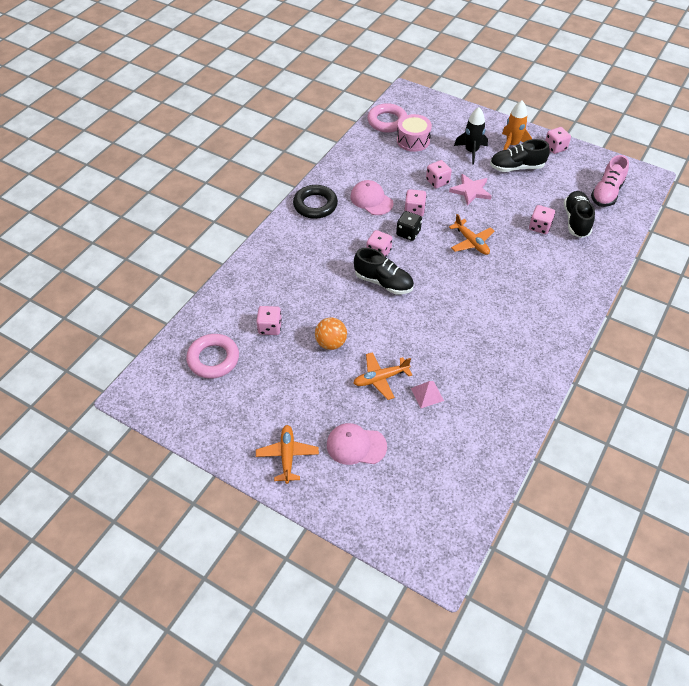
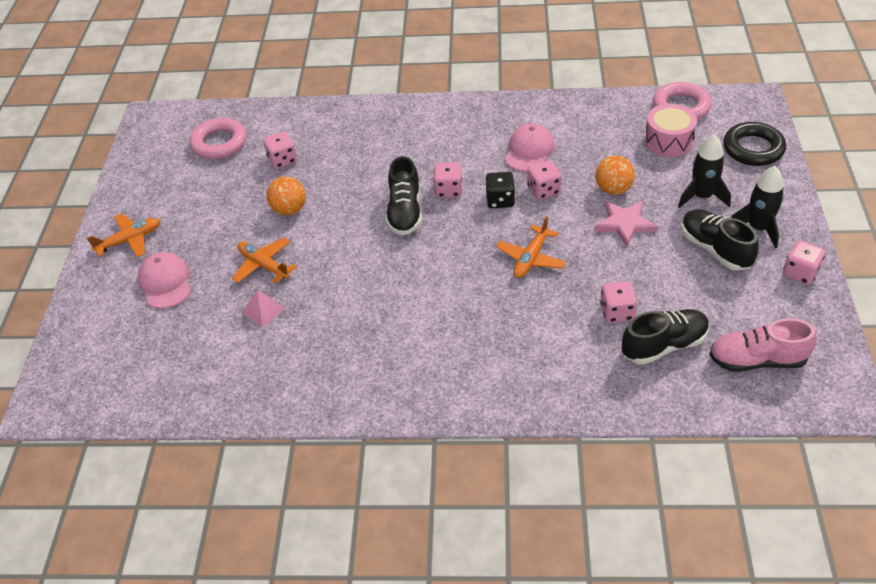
camera: 65 degrees right, 5 degrees down
(315, 205) = (482, 115): black ring -> black ring (753, 149)
(437, 181) = (613, 189): pink dice -> orange ball
(512, 144) = (758, 228): orange rocket -> black rocket

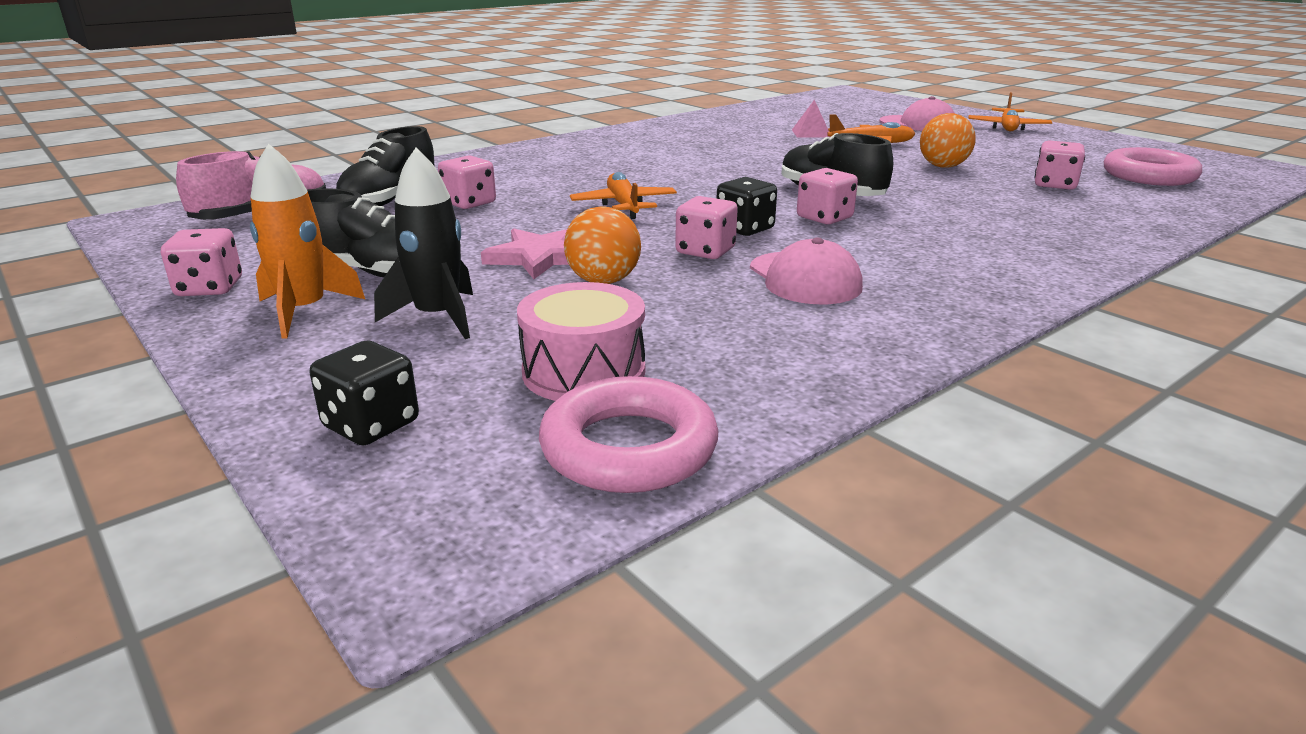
camera: 135 degrees right, 20 degrees down
(753, 149) = (371, 425): black ring -> black dice
(758, 228) = (304, 311): black rocket -> orange rocket

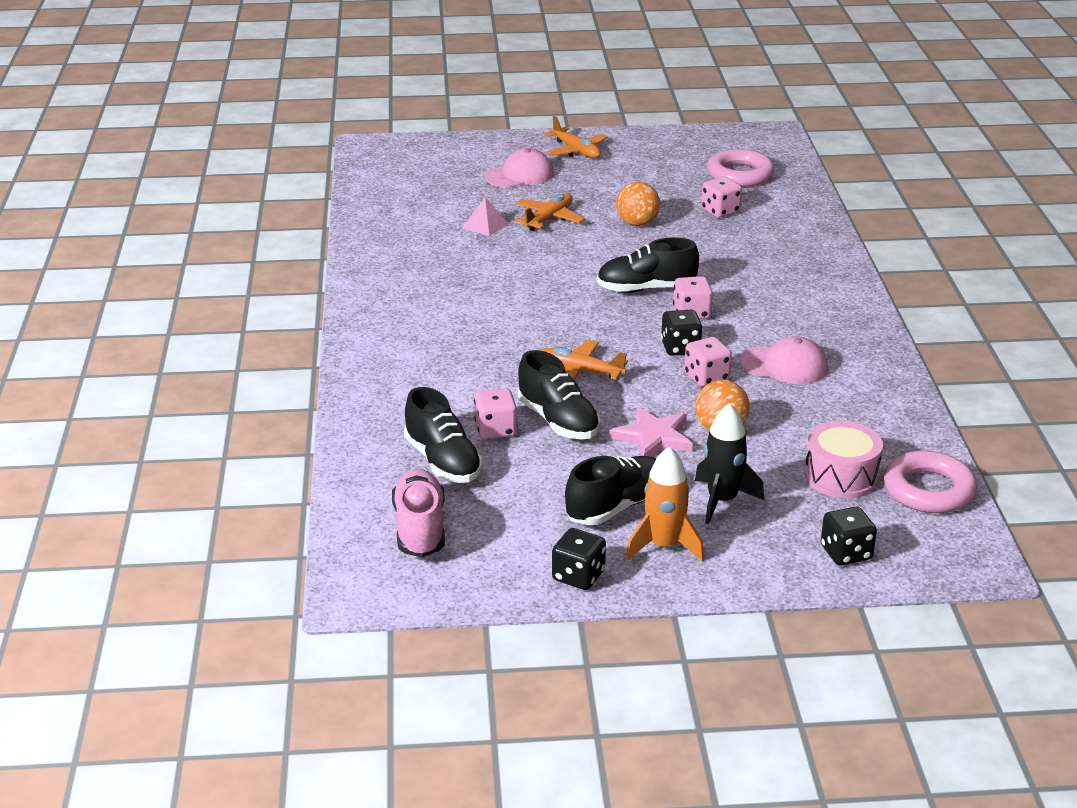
camera: 55 degrees left, 5 degrees up
(209, 288) = (578, 576): pink dice -> black dice
(516, 218) = (558, 421): none -> black shoe

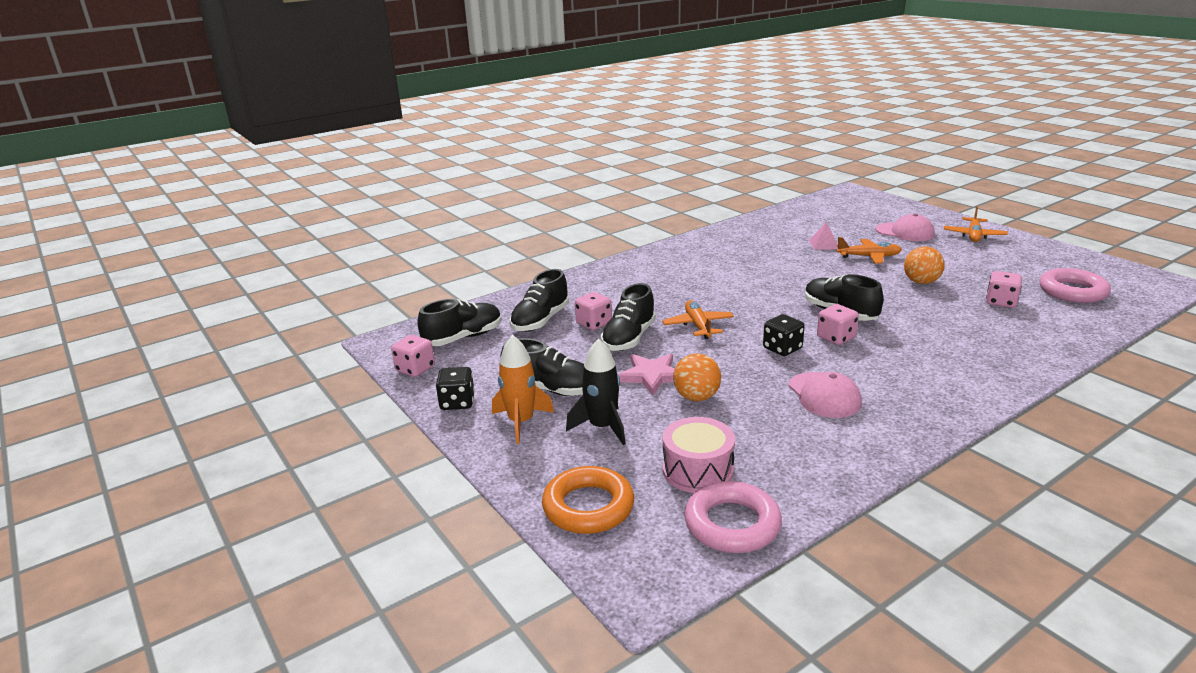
camera: 60 degrees right, 5 degrees down
(420, 529) = (463, 338): pink shoe -> black shoe
(706, 377) = (758, 370): pink dice -> pink dice (415, 369)
(846, 553) = (588, 507): black dice -> orange ring

